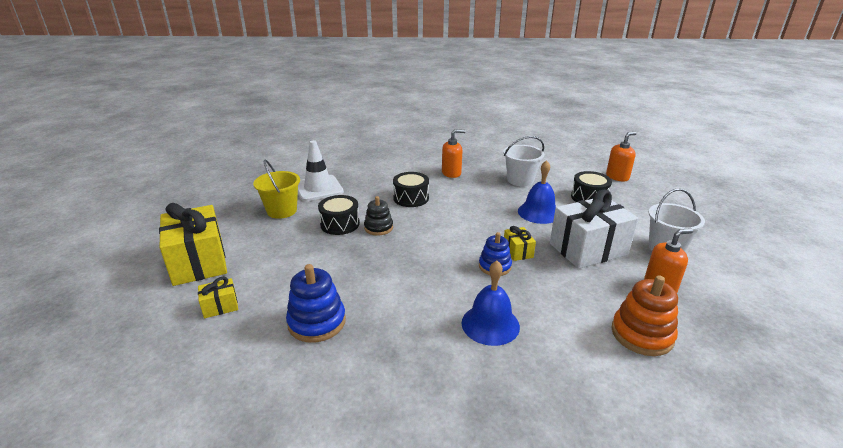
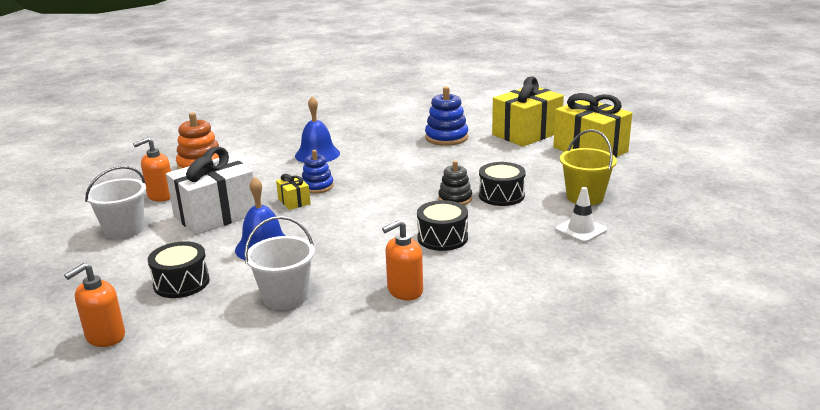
camera: 165 degrees right, 5 degrees down
(220, 306) = (526, 133): yellow gift -> yellow gift, size x2.23
(318, 188) = (581, 230): white traffic cone -> white traffic cone, size x0.64

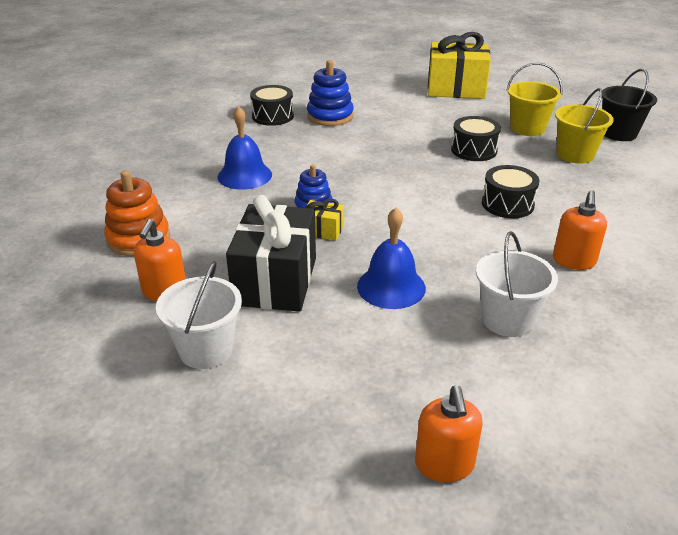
camera: 45 degrees left, 10 degrees up
(181, 283) = (394, 364): black drum -> black drum (272, 116)
(216, 215) = (275, 281): white gift -> black gift
(455, 199) = (448, 167): black stacking toy -> none
(526, 133) = (385, 91): yellow gift -> none
(581, 230) = (575, 154): white traffic cone -> yellow bucket
(666, 231) = (619, 133): none -> black bucket

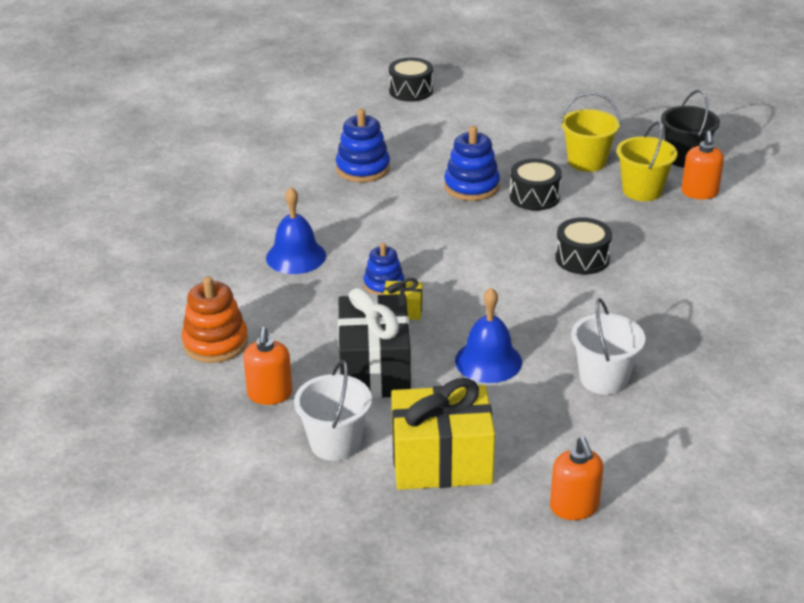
camera: 10 degrees left, 0 degrees up
(272, 116) = (296, 175): black drum -> black drum (411, 91)
(419, 137) = (471, 186): none -> blue stacking toy
(456, 89) = (496, 115): yellow gift -> yellow gift (441, 461)
(574, 261) = (656, 313): orange soap dispenser -> orange soap dispenser (699, 193)

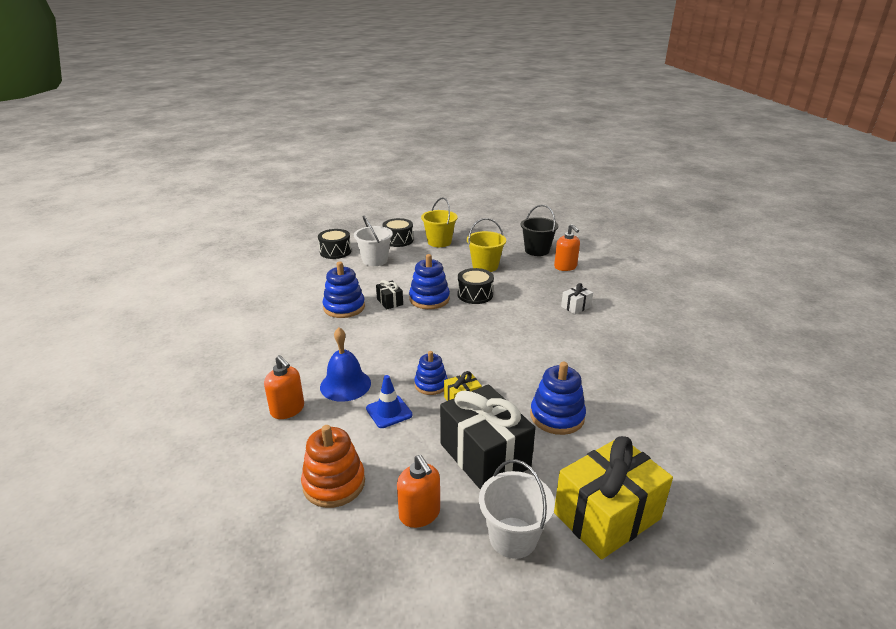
camera: 30 degrees left, 5 degrees down
(317, 297) = (389, 412): none -> blue traffic cone
(421, 176) = (390, 302): none -> black gift
(488, 361) = (557, 416): blue bell -> blue stacking toy
(574, 507) = (731, 511): orange soap dispenser -> orange soap dispenser (287, 410)
(582, 258) = (542, 324): black drum -> black drum (398, 240)
(603, 379) = (640, 401): white bucket -> white bucket (375, 260)
(642, 190) = (533, 274): yellow bucket -> yellow bucket (439, 242)
(651, 250) = (576, 307): none -> white gift

